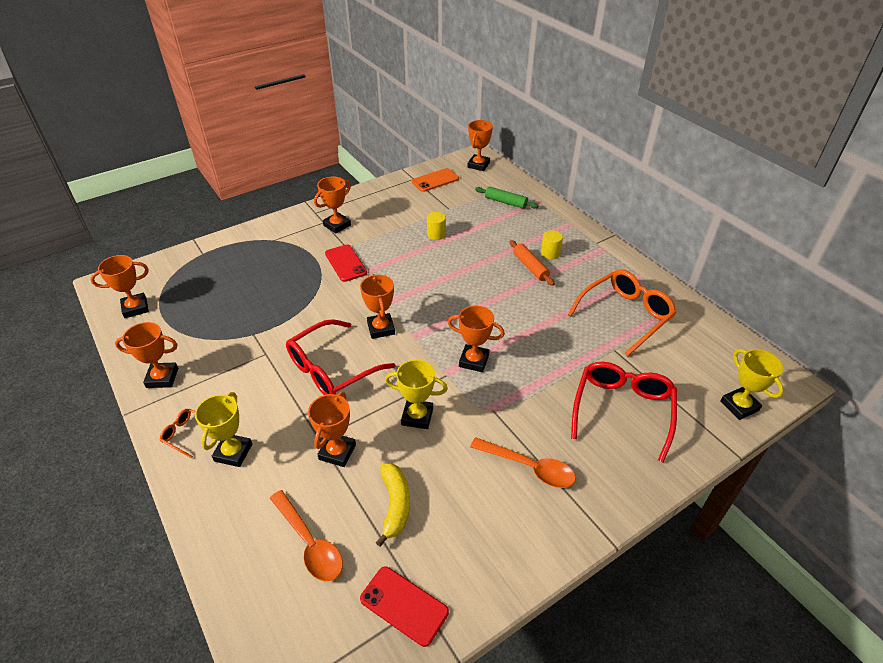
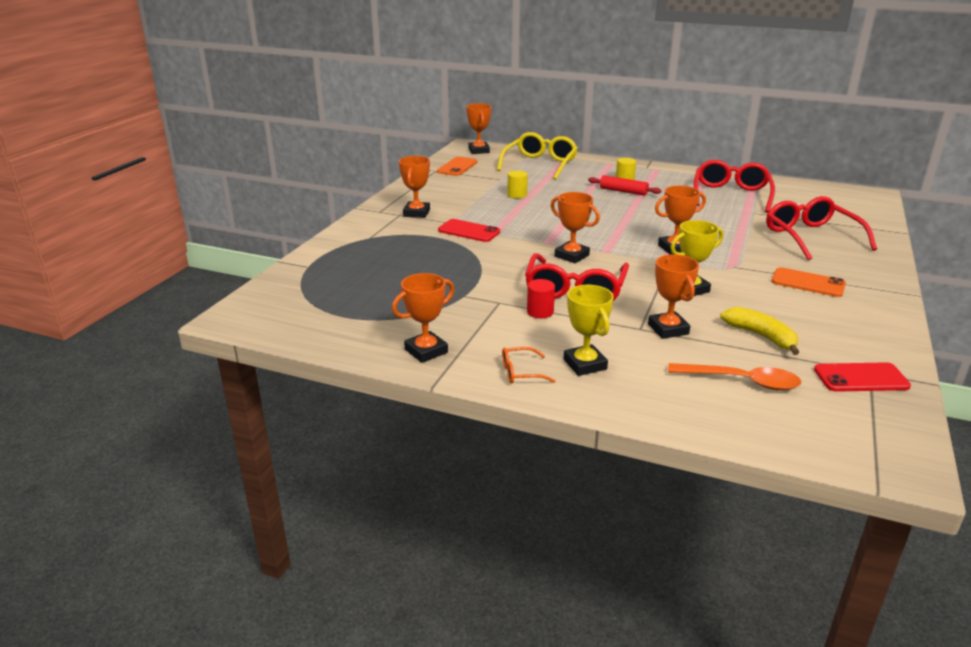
camera: 35 degrees left, 15 degrees down
(135, 308) = (302, 321): orange trophy -> none
(277, 380) = (540, 312): none -> red cylinder
(505, 202) = (540, 164): green rolling pin -> yellow glasses
(528, 467) = (808, 283): orange spoon -> orange phone
(530, 267) = (623, 191): orange rolling pin -> red rolling pin
(625, 315) = (731, 195): orange glasses -> red glasses
(739, 406) = (867, 212): yellow trophy -> none

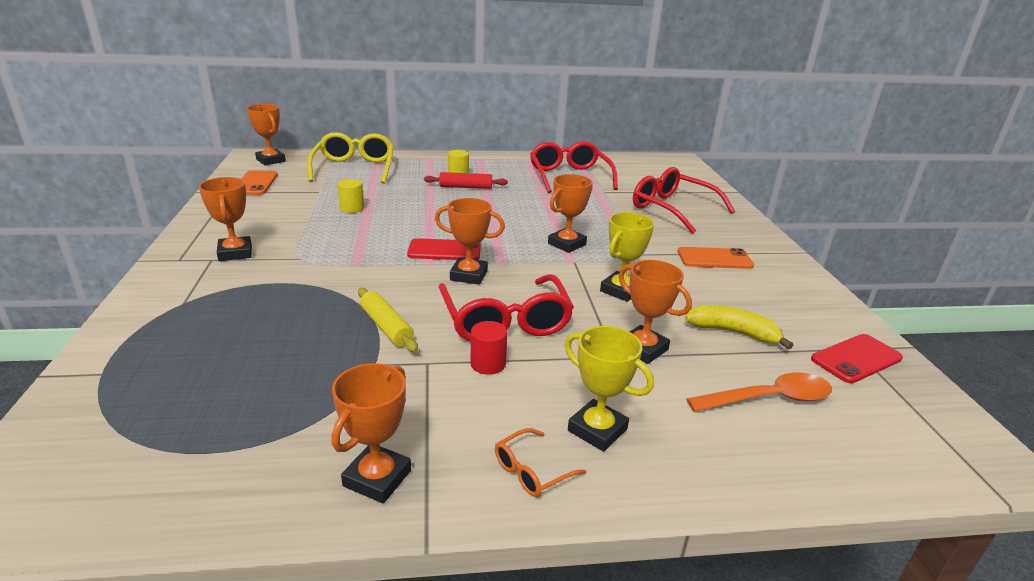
camera: 30 degrees left, 0 degrees up
(469, 231) = (322, 266): red phone -> red phone (444, 251)
(487, 276) = (386, 327): none -> yellow rolling pin

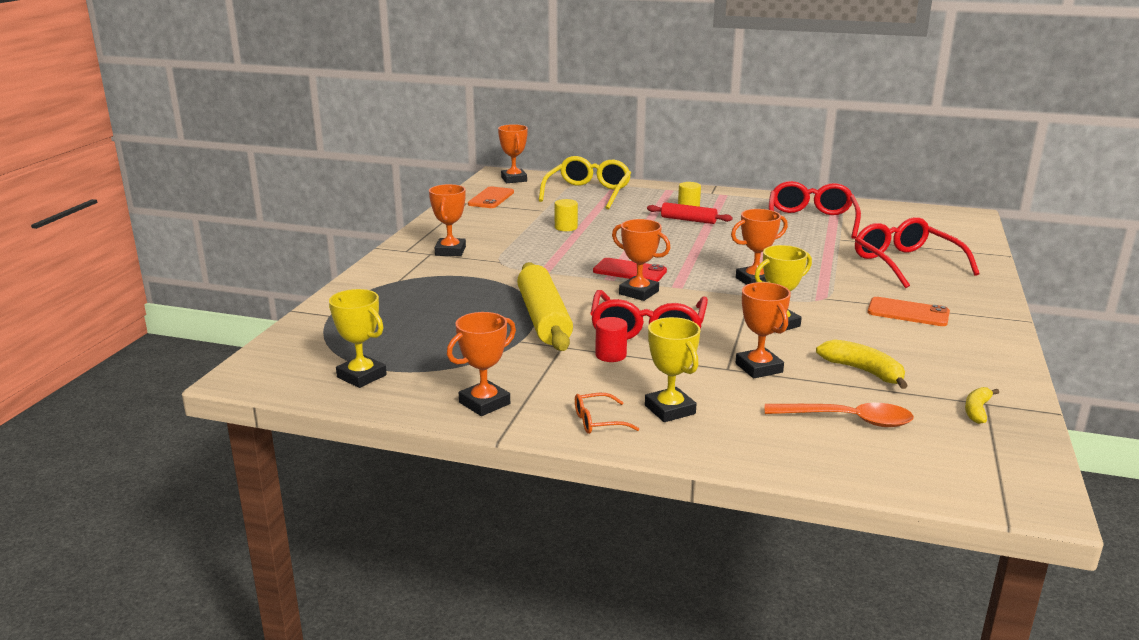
camera: 25 degrees right, 5 degrees down
(182, 473) = (361, 376): none -> yellow trophy
(386, 327) = (543, 319): yellow rolling pin -> yellow rolling pin, size x1.79
(856, 359) = (977, 410): red phone -> yellow banana

